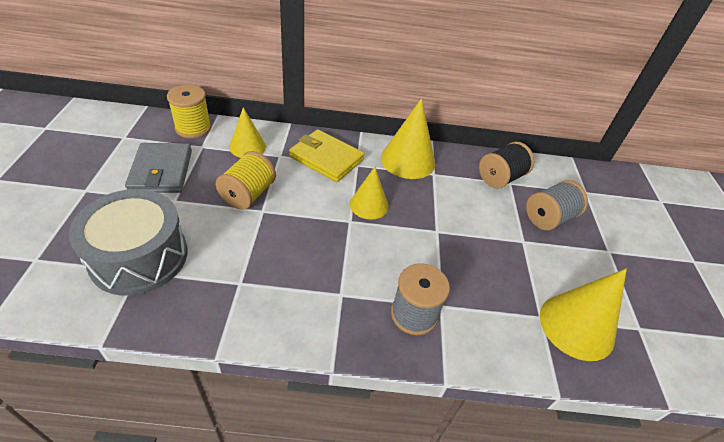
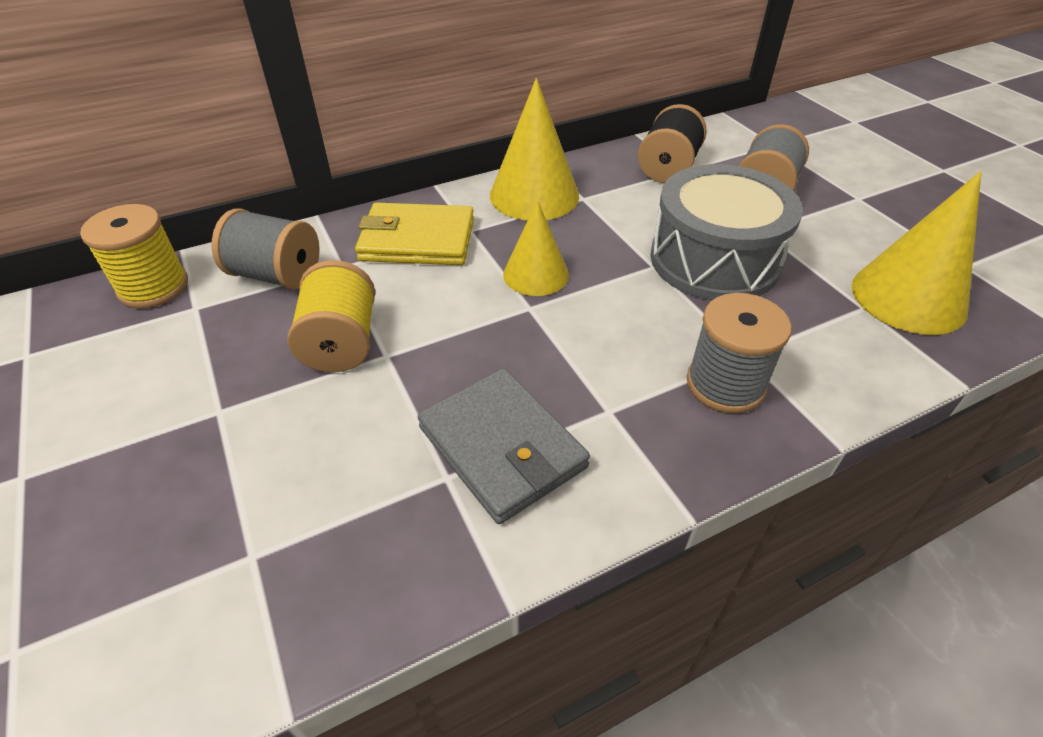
camera: 25 degrees left, 0 degrees up
(139, 257) = (233, 531): grey drum -> grey drum (714, 260)
(161, 171) = (152, 377): grey wallet -> grey wallet (502, 447)
(247, 147) = (276, 275): yellow cone -> grey spool

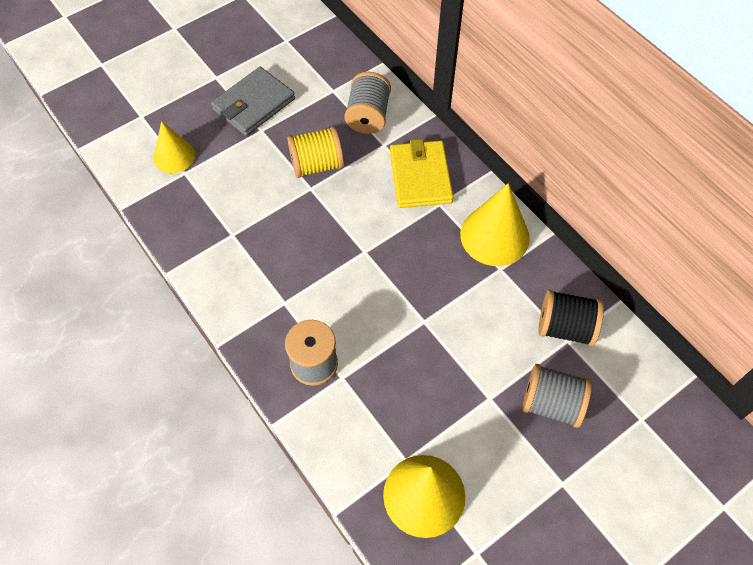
camera: 80 degrees right, 15 degrees up
(153, 287) = (346, 65): yellow spool -> none
(502, 447) = (253, 255): grey wallet -> grey wallet (253, 104)
(536, 274) = (398, 250): yellow cone -> yellow cone (174, 156)
(714, 260) = (440, 361): grey drum -> none

